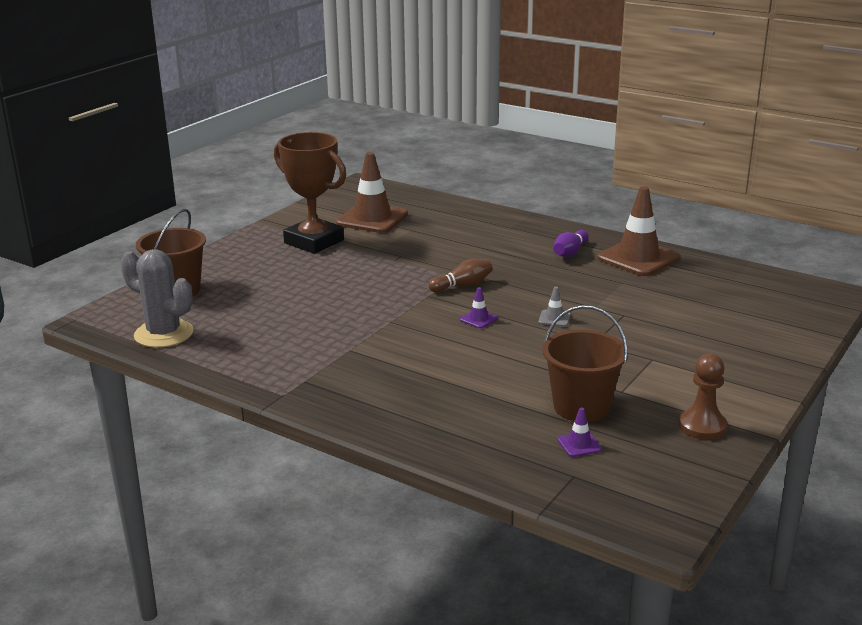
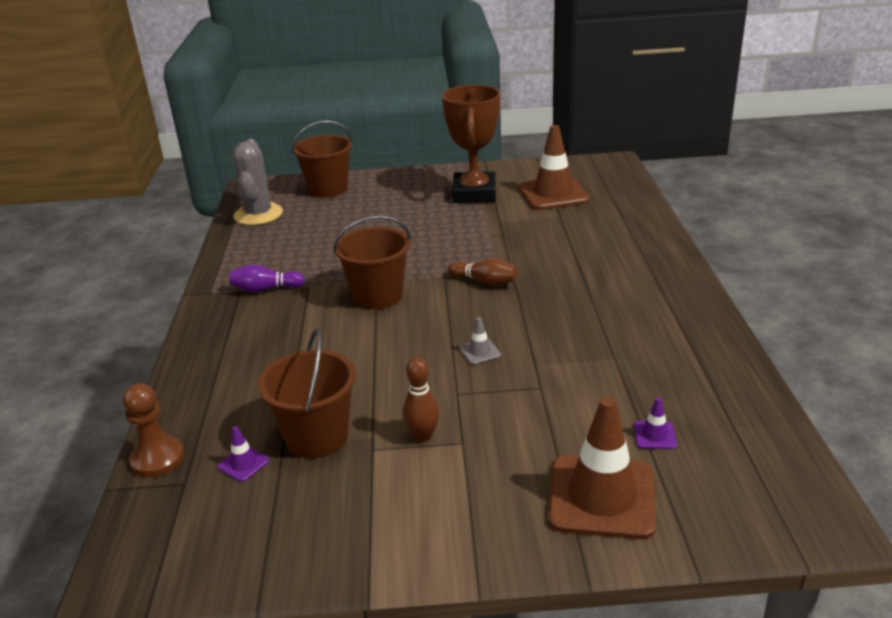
camera: 55 degrees right, 5 degrees up
(416, 328) = (377, 295): none -> brown bucket
(478, 319) = (429, 316): purple traffic cone -> purple traffic cone (654, 435)
(570, 252) = (636, 303): purple bowling pin -> purple bowling pin (265, 289)
(629, 369) = (422, 436): none -> brown bowling pin
(638, 258) = (687, 344): brown traffic cone -> brown traffic cone (601, 497)
(702, 426) = (346, 532): brown pawn -> brown pawn (158, 459)

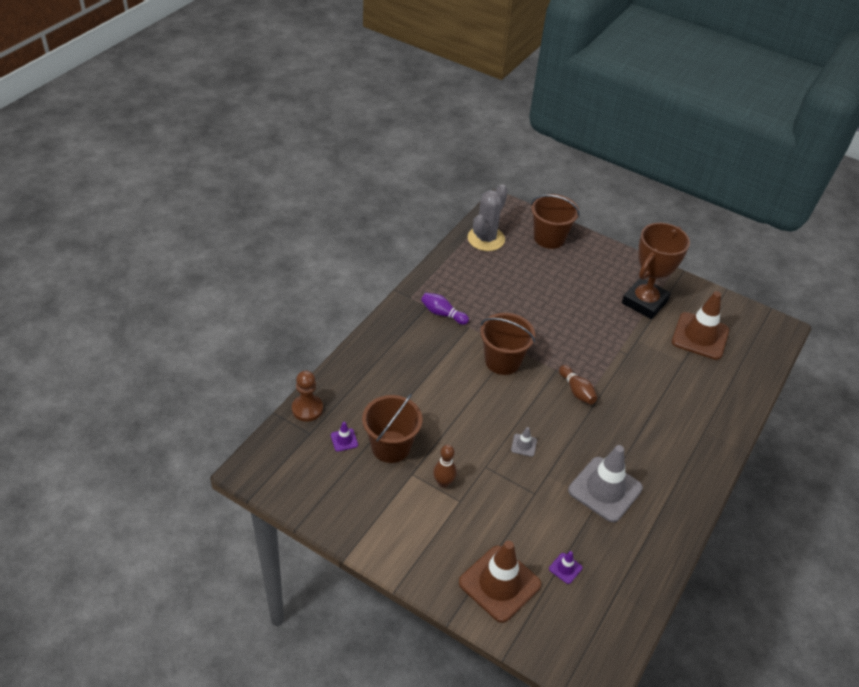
camera: 30 degrees right, 15 degrees up
(608, 343) = (605, 489): none -> grey traffic cone

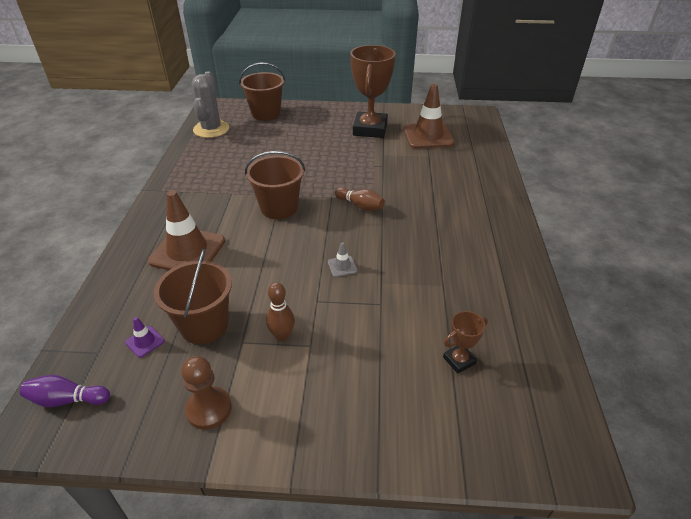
camera: 25 degrees left, 5 degrees down
(307, 409) = (85, 328): brown pawn -> brown pawn (209, 409)
(442, 314) = (200, 192): purple bowling pin -> purple bowling pin (67, 399)
(499, 583) = (405, 411): brown traffic cone -> brown traffic cone (187, 251)
(565, 568) = (459, 360): purple traffic cone -> brown trophy
(605, 489) = (441, 272): grey traffic cone -> none

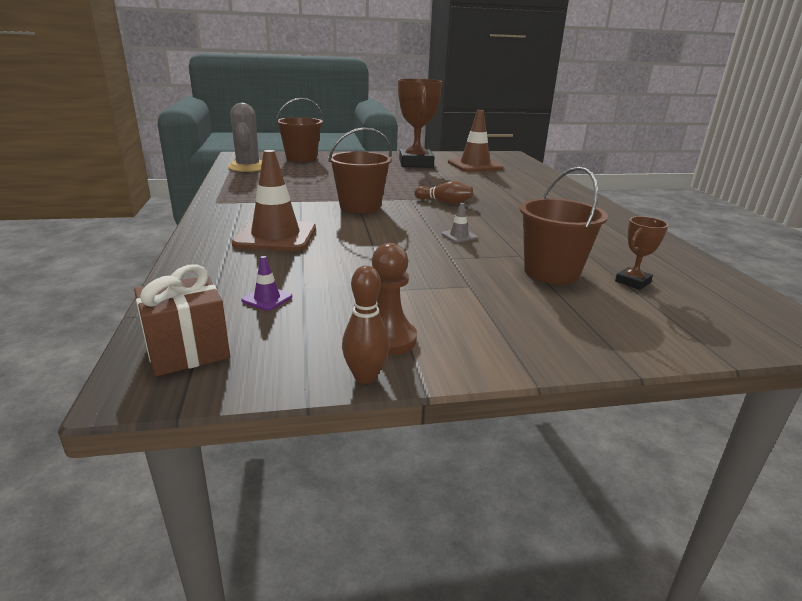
camera: 15 degrees left, 15 degrees down
(67, 399) = (187, 351): purple bowling pin -> brown gift
(204, 325) = (334, 282): brown bucket -> brown bucket (551, 272)
(282, 335) = (432, 281): brown bowling pin -> brown bowling pin (365, 377)

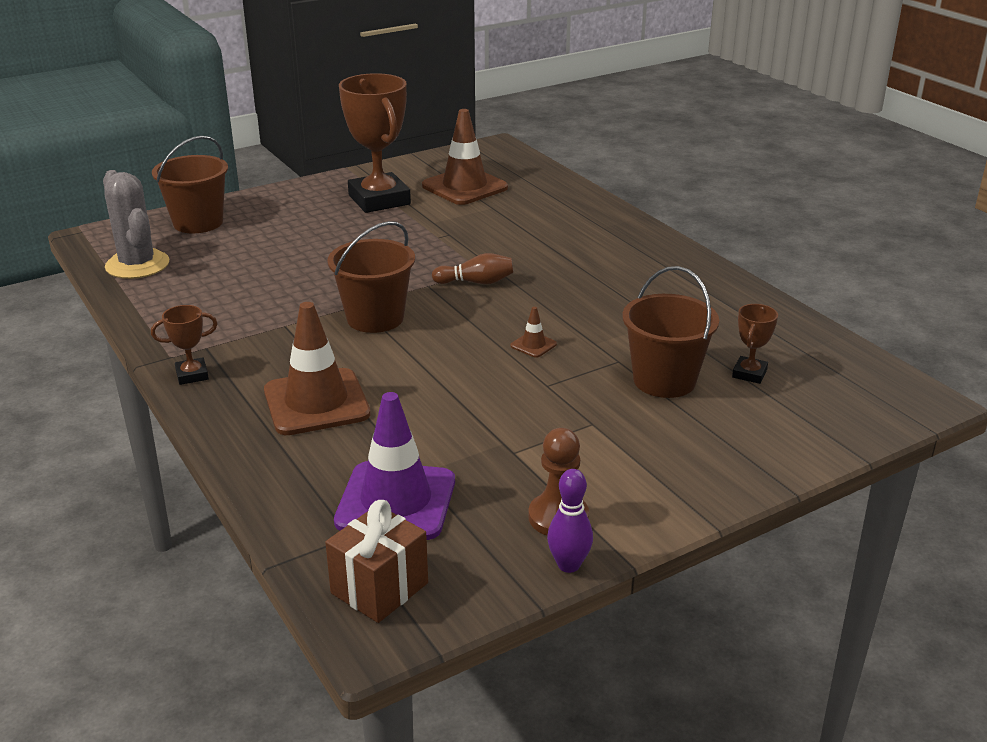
camera: 20 degrees left, 5 degrees up
(216, 211) = (192, 375): none -> brown trophy
(267, 299) = (396, 501): purple traffic cone -> purple traffic cone, size x2.40
(365, 377) = (568, 565): brown bowling pin -> purple bowling pin
(459, 236) = (533, 345): grey traffic cone -> brown traffic cone

